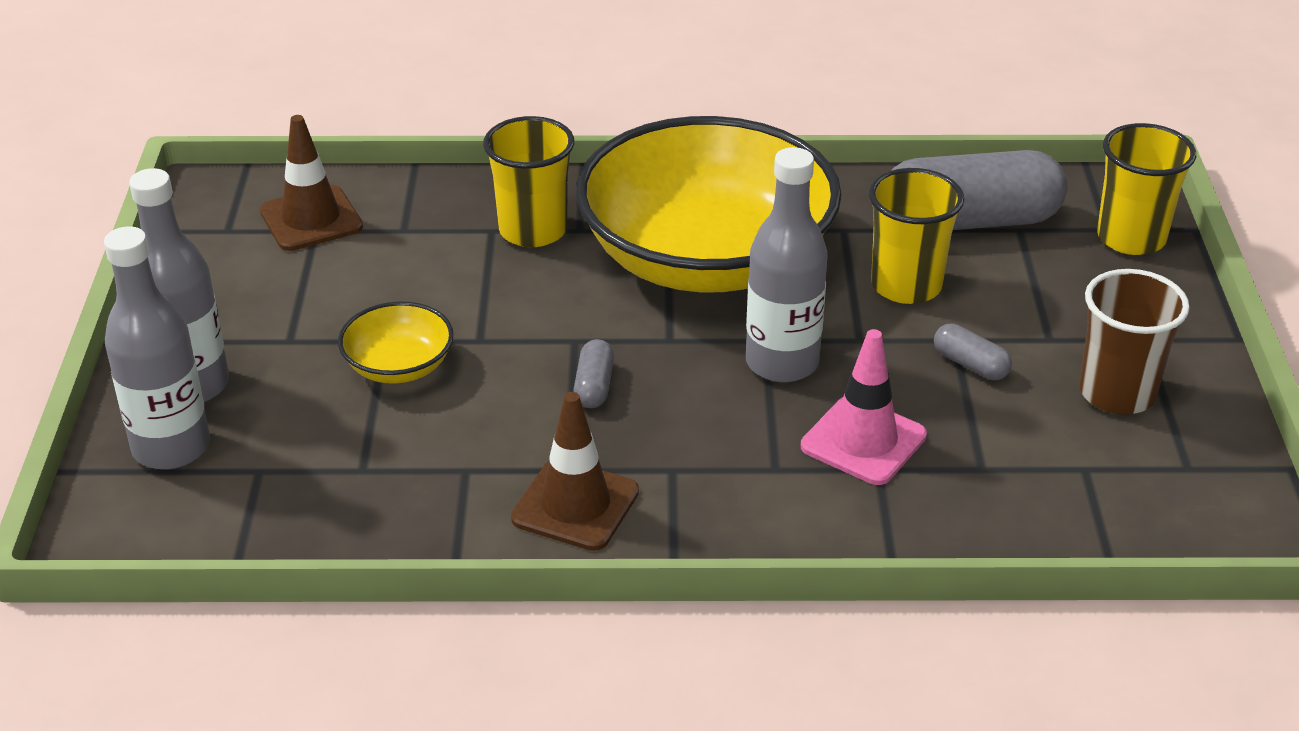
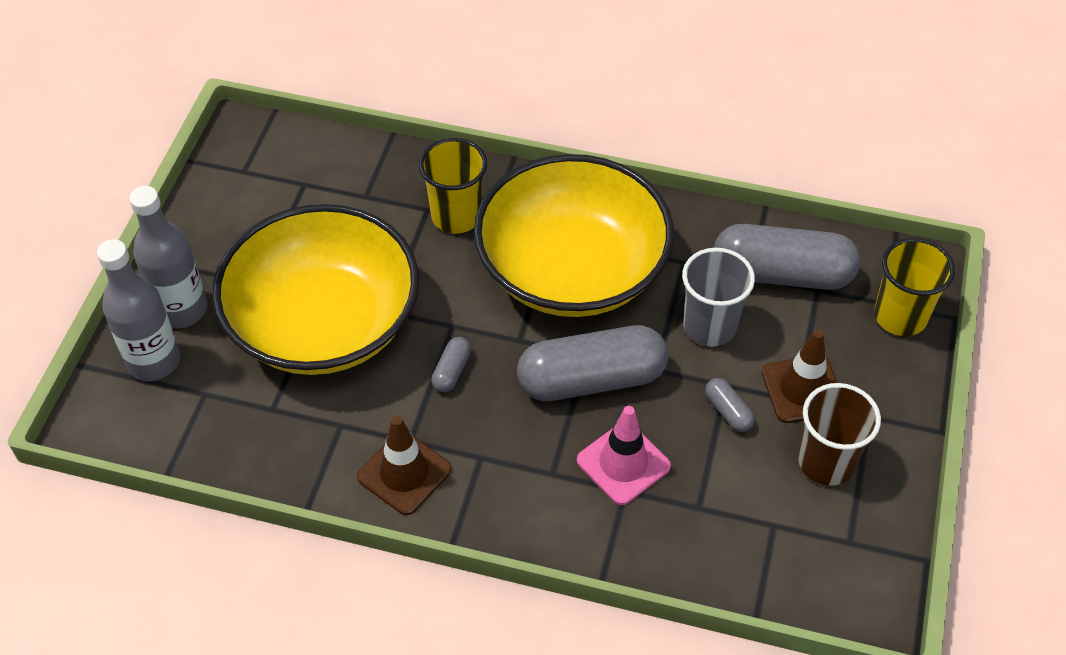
camera: 15 degrees right, 15 degrees up
(311, 219) = (304, 173): brown traffic cone -> brown traffic cone (802, 389)
(399, 366) = (324, 323): yellow bowl -> yellow bowl, size x2.44
(782, 363) = (591, 379): grey bottle -> grey capsule
(906, 285) = (709, 326): yellow cup -> grey cup

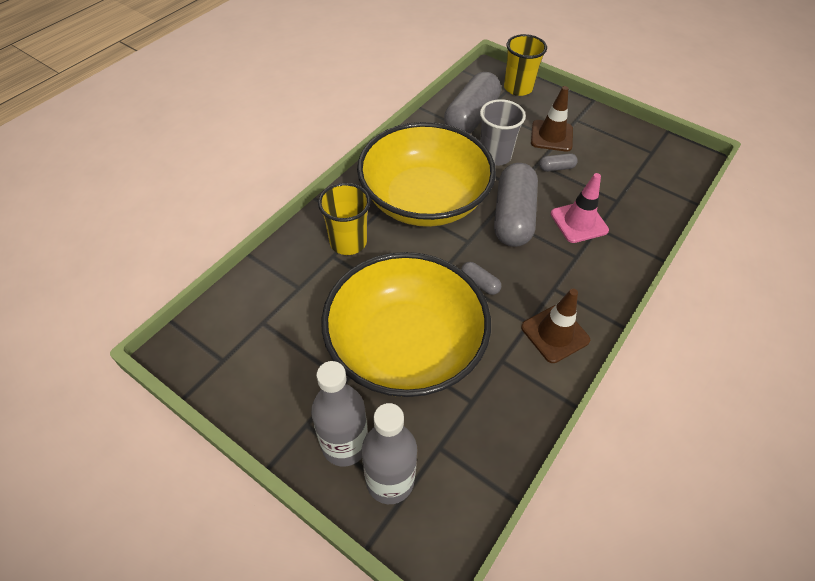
camera: 70 degrees left, 0 degrees up
(826, 462) = (601, 143): brown cup -> none

